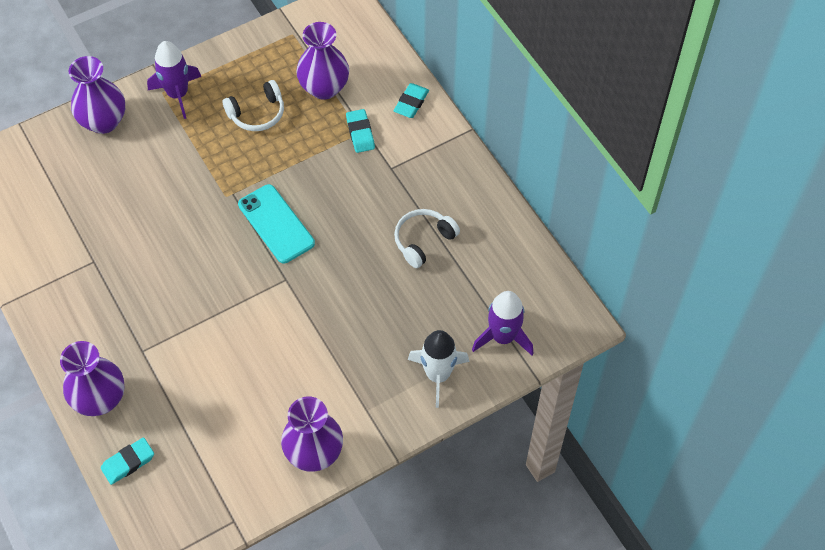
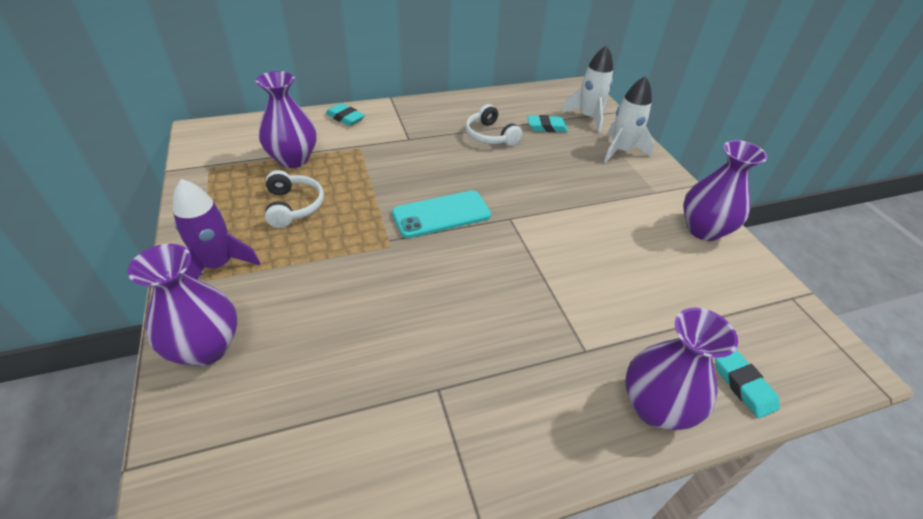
camera: 80 degrees left, 15 degrees down
(360, 133) = (361, 148): turquoise eraser -> turquoise eraser (546, 127)
(503, 337) = (588, 117): purple rocket -> white rocket

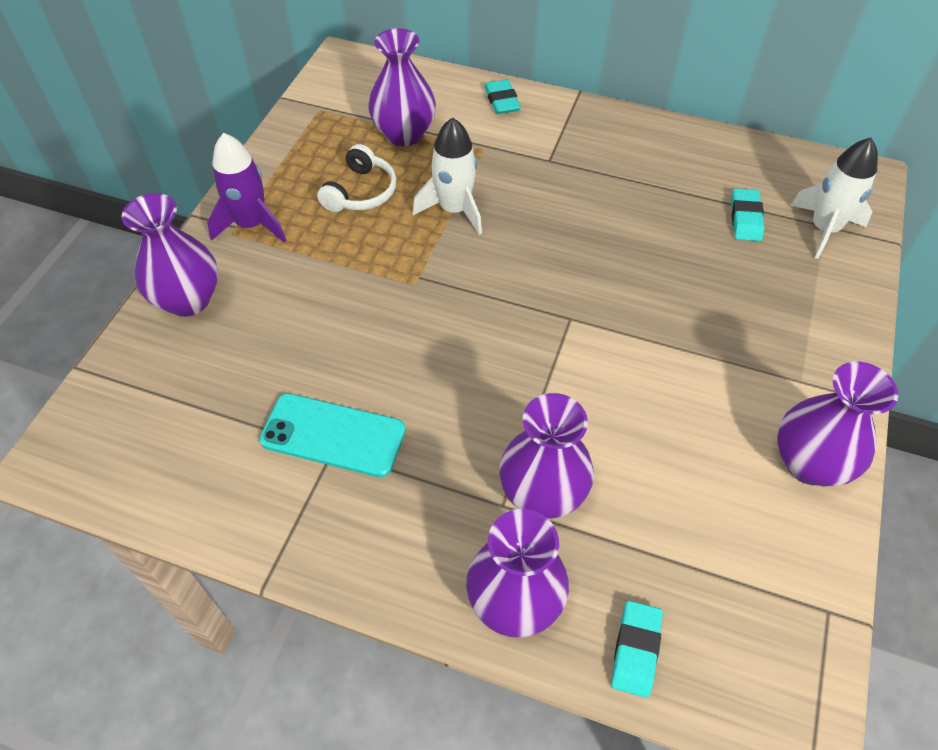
camera: 40 degrees right, 10 degrees up
(441, 214) = (498, 275): turquoise phone -> turquoise phone (333, 435)
(490, 136) = (654, 198): white headphones -> none
(546, 127) = (745, 218): turquoise eraser -> turquoise eraser turned 60 degrees clockwise
(600, 328) = (542, 493): none -> purple vase
(621, 151) = (817, 300): white rocket -> white rocket (454, 210)

